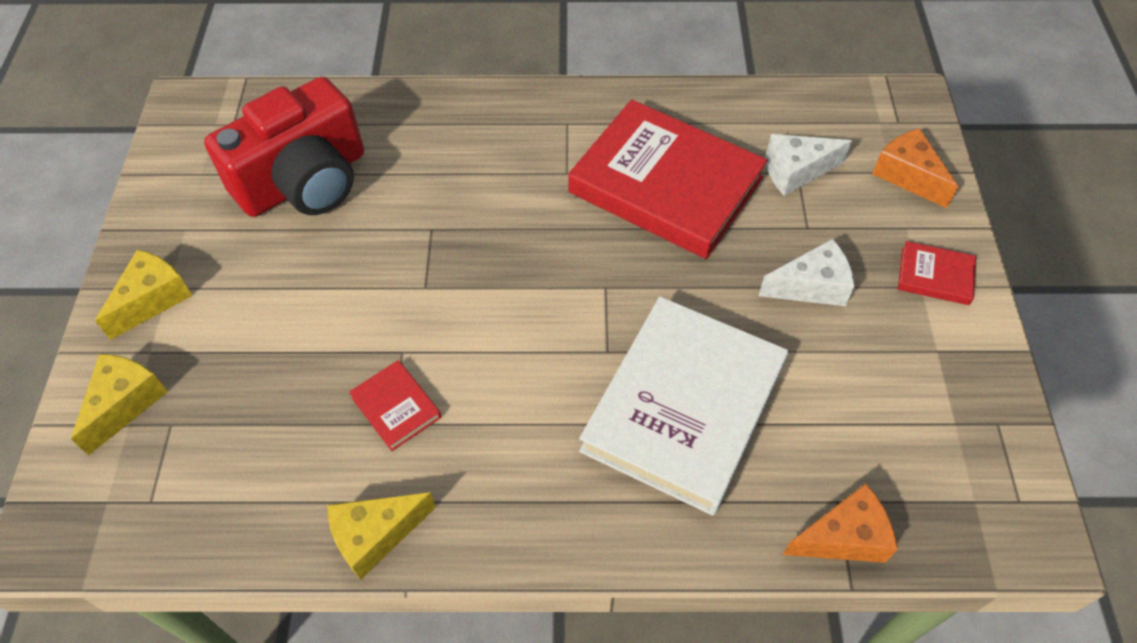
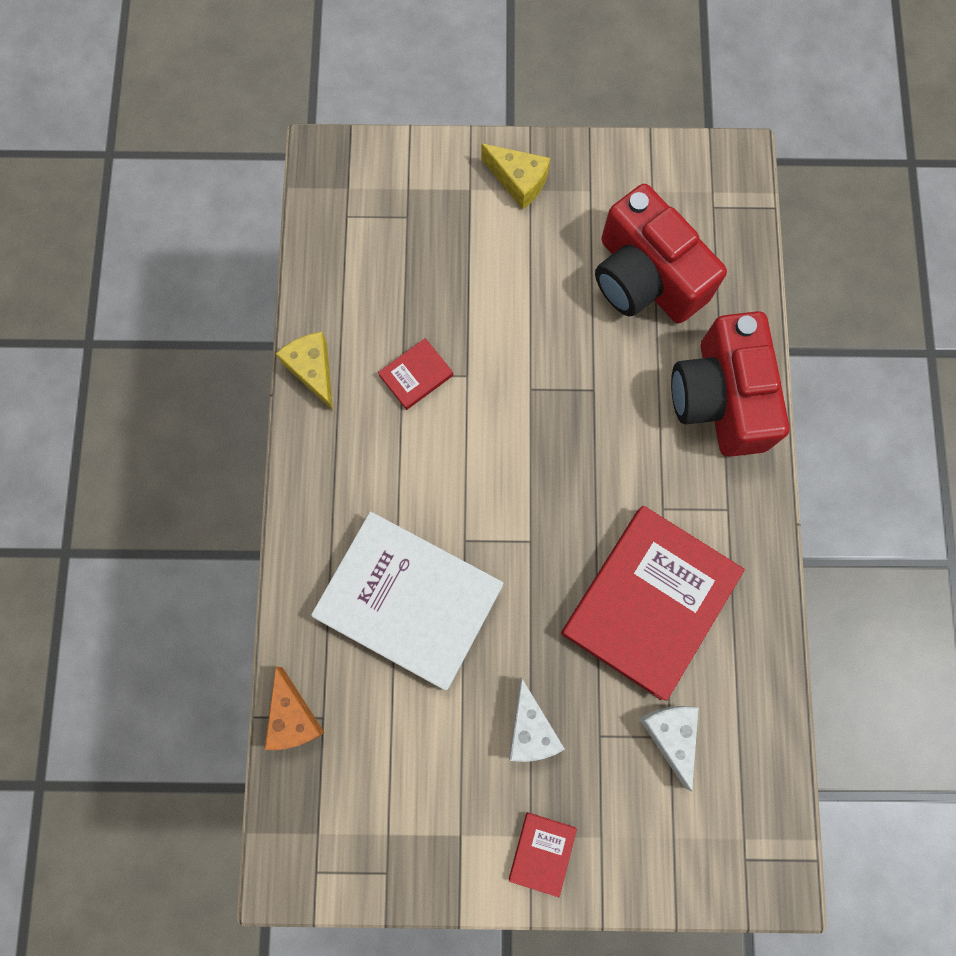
camera: 90 degrees right, 20 degrees up
(125, 403) = (425, 182): yellow cheese -> none
(449, 125) = (720, 398): none -> red camera
(907, 176) = (668, 853): orange cheese -> none

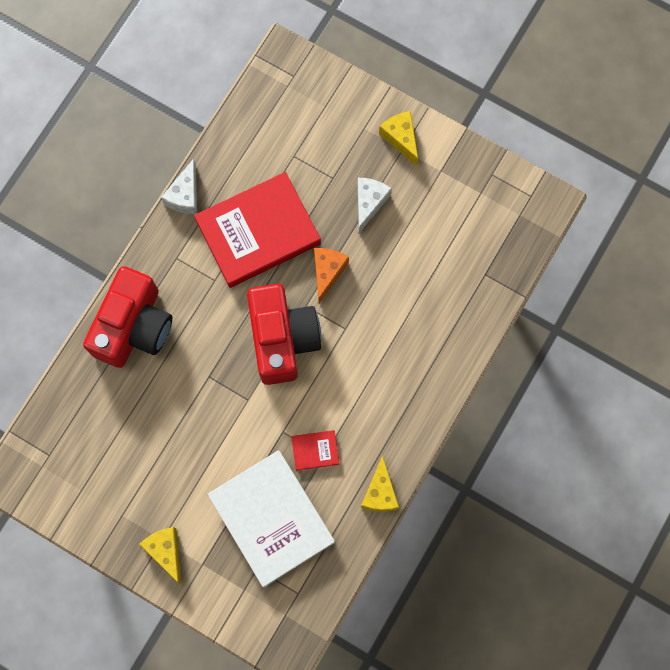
camera: 150 degrees left, 0 degrees up
(293, 717) = (502, 284): orange cheese -> orange cheese (327, 272)
(409, 601) = (399, 311): white book -> white book (272, 519)
(542, 852) = (401, 138): red book -> yellow cheese
(645, 277) = (127, 432): red camera -> red camera (282, 338)
(670, 735) = (293, 157): white cheese -> white cheese (185, 195)

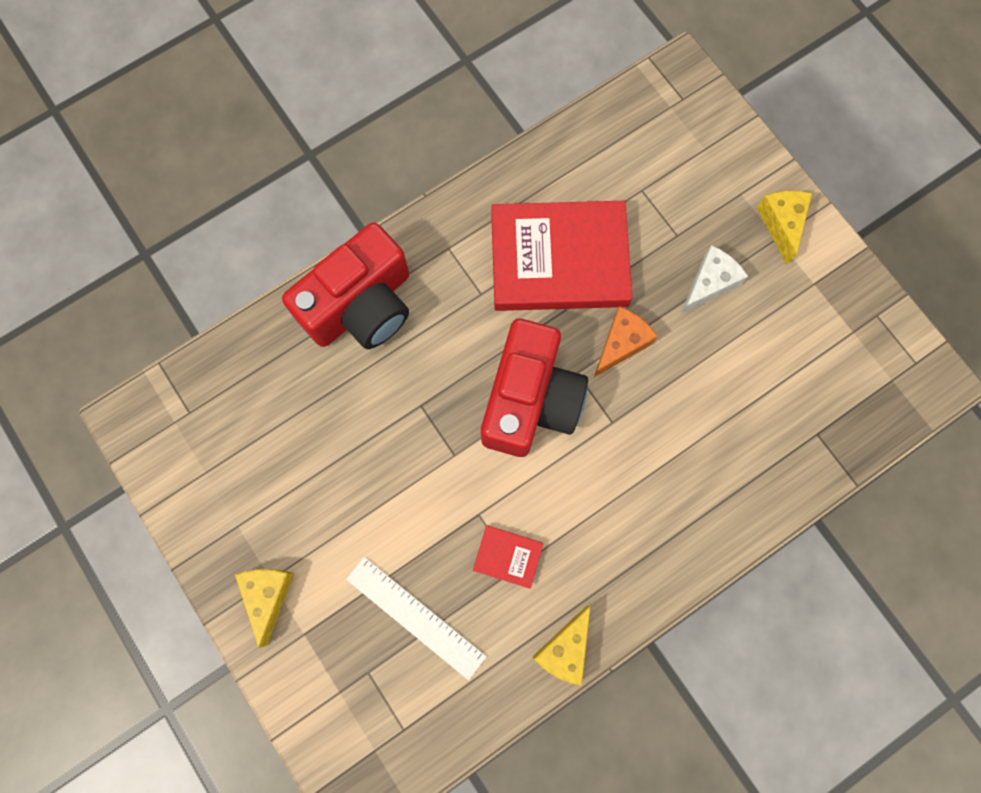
camera: 25 degrees right, 0 degrees up
(185, 195) = (492, 180): white cheese -> none
(272, 519) = (415, 617): white book -> white ruler

